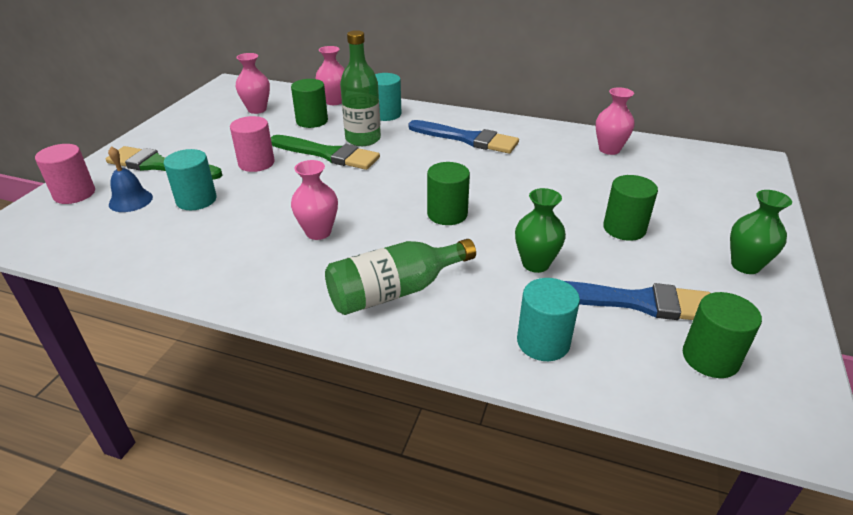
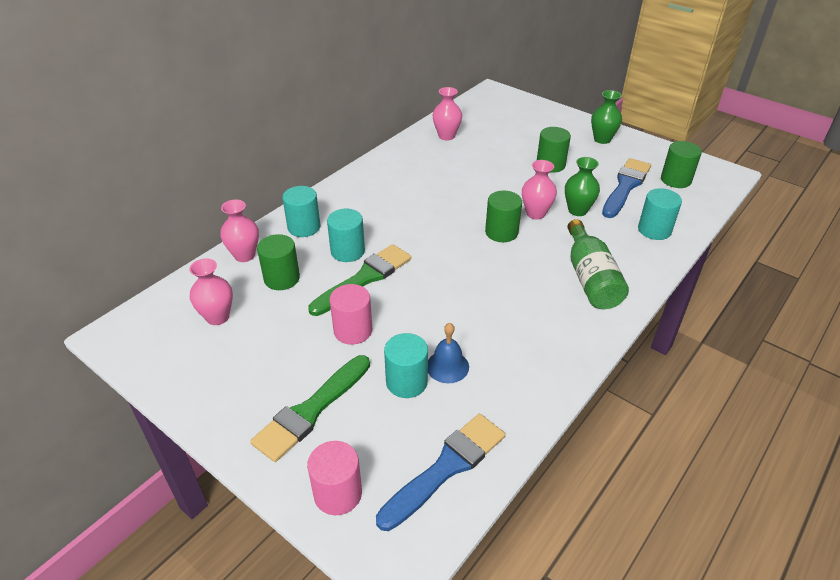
camera: 70 degrees left, 5 degrees up
(130, 200) = (381, 437): blue bell -> blue bell (447, 366)
(318, 232) = (500, 305): pink vase -> pink vase (535, 213)
(363, 139) = (347, 251): green bottle -> turquoise cylinder
(467, 139) = (387, 193): blue brush -> blue brush (446, 467)

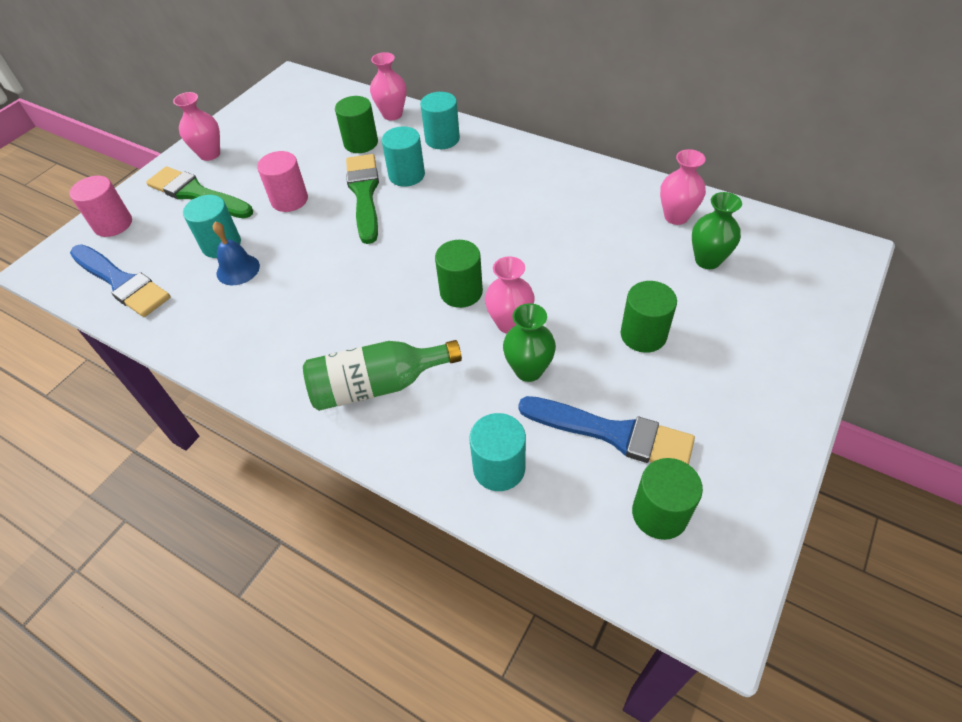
camera: 85 degrees right, 10 degrees up
(217, 317) = (308, 121): pink vase -> pink vase (210, 154)
(364, 278) = (364, 194): green brush -> green brush turned 135 degrees counterclockwise
(602, 139) = (756, 403): green vase -> green vase (707, 260)

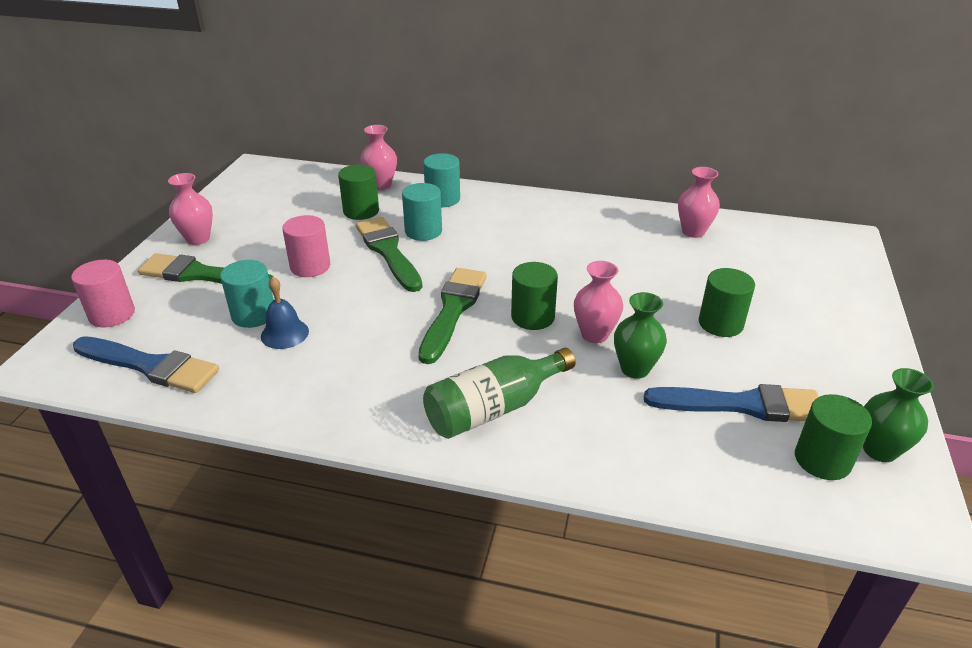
camera: 20 degrees left, 15 degrees down
(391, 271) = (453, 310): none -> green brush
(499, 468) = (655, 454): turquoise cylinder -> none
(707, 260) = (740, 260): green vase -> green vase (879, 450)

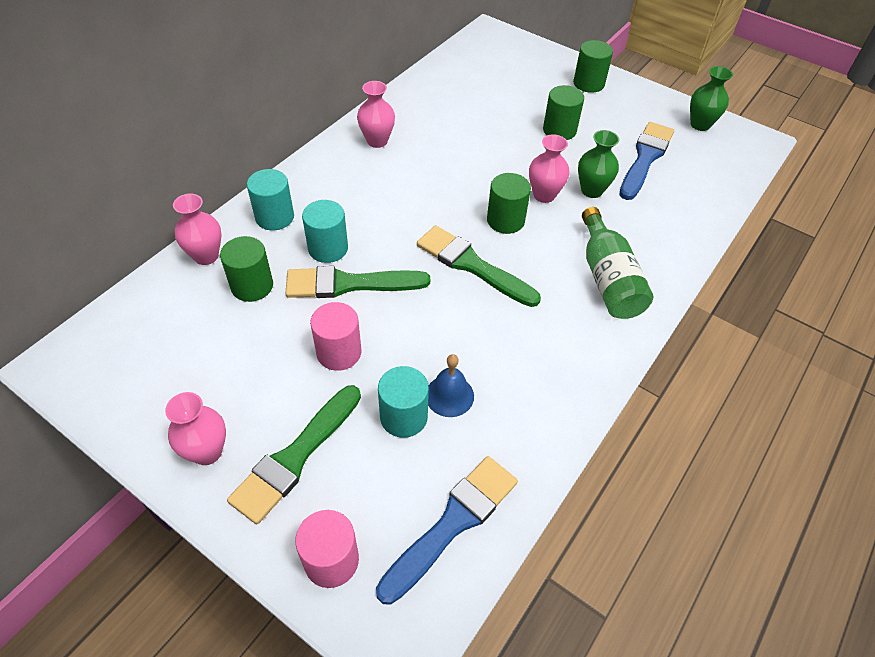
camera: 70 degrees left, 15 degrees up
(693, 232) = (437, 92): pink vase -> pink vase (377, 141)
(822, 460) = (702, 149): green cylinder -> green cylinder (588, 83)

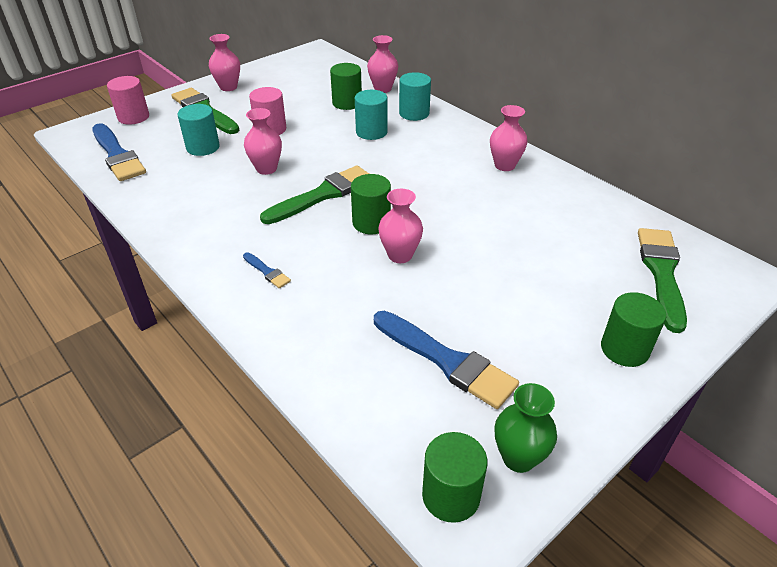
camera: 105 degrees right, 10 degrees down
(349, 284) = (330, 137): green brush -> green brush (661, 273)
(436, 329) = (266, 169): none -> pink vase
(449, 395) = (205, 166): blue bell -> none
(559, 130) = (514, 293): green cylinder -> green cylinder (451, 495)
(591, 190) = (397, 293): green vase -> none
(608, 279) = (267, 272): green bottle -> blue brush

